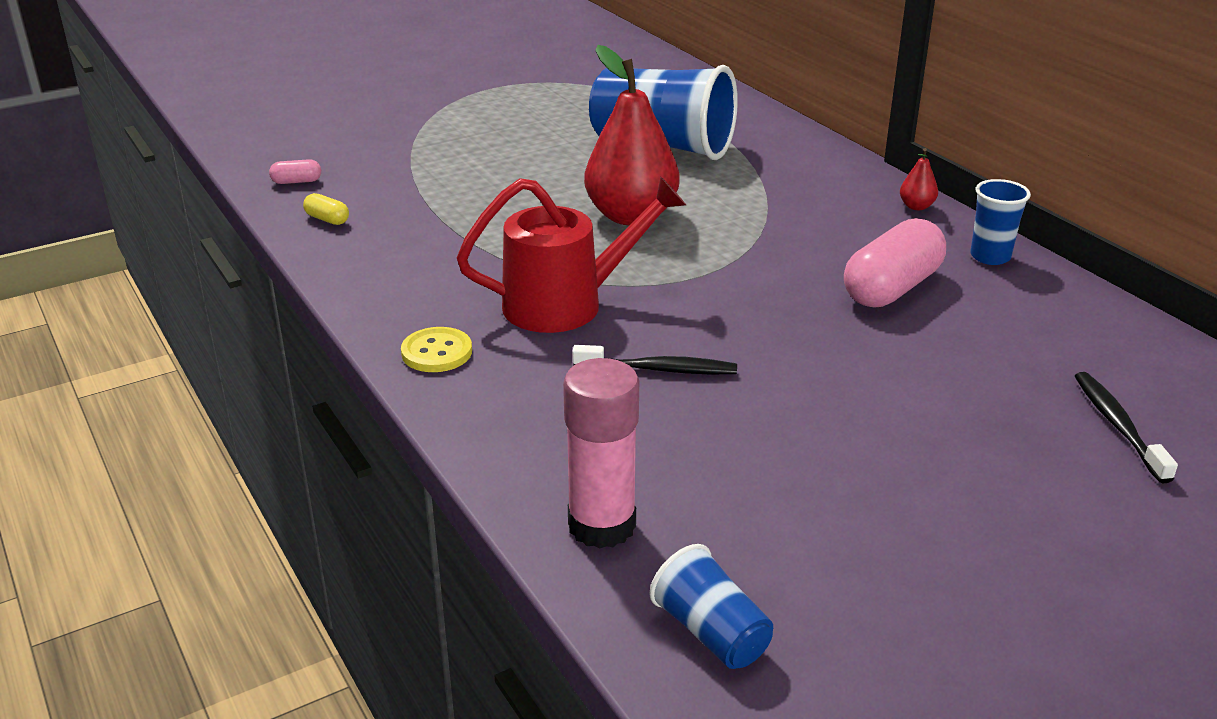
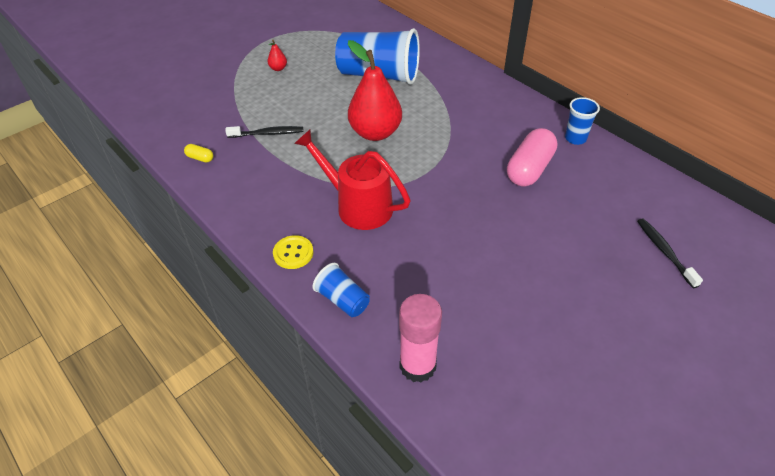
camera: 10 degrees left, 15 degrees up
(296, 182) = (173, 130): pink capsule -> none
(567, 304) = (357, 205): red watering can -> red watering can turned 120 degrees counterclockwise
(658, 369) = (419, 247): black toothbrush -> black toothbrush (267, 133)
(711, 632) = (493, 430): blue cup -> blue cup (342, 300)
(916, 206) = (529, 106): red pear -> red pear (278, 68)

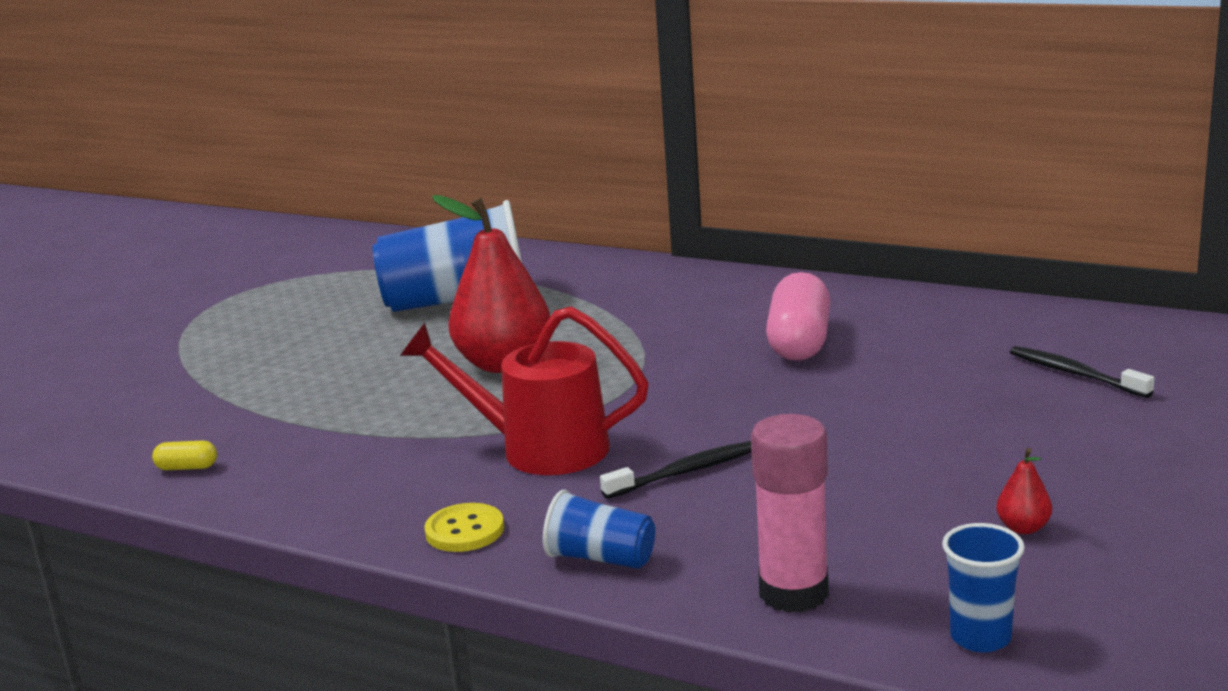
camera: 20 degrees left, 25 degrees down
(267, 133) = (300, 409): black toothbrush -> black toothbrush (683, 472)
(278, 68) = (260, 333): red pear -> red pear (1023, 528)
(575, 138) = (845, 296): blue cup -> blue cup (980, 637)

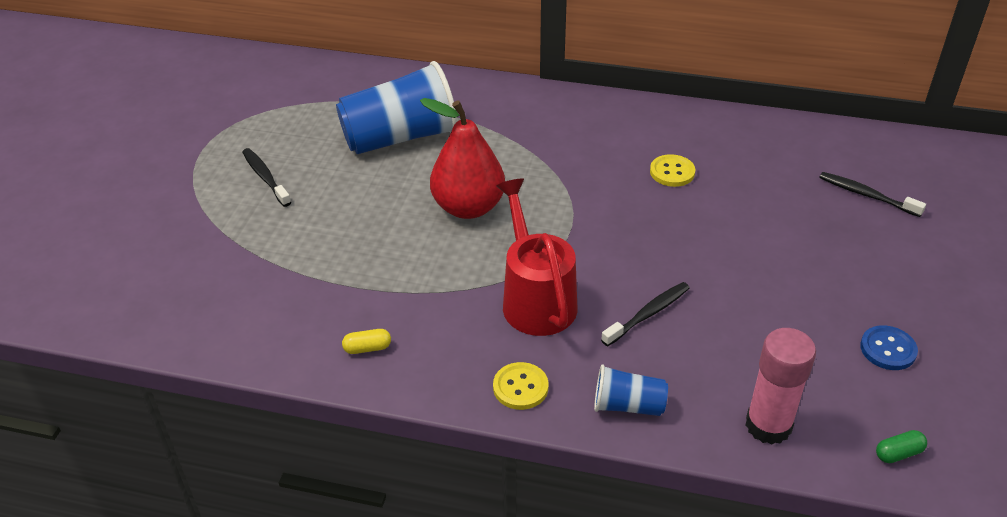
camera: 15 degrees left, 20 degrees up
(187, 468) = (278, 339): yellow capsule -> yellow capsule (367, 348)
(271, 329) = (265, 177): none -> black toothbrush
(538, 449) = (535, 298): red watering can -> red watering can turned 75 degrees clockwise
(799, 342) = (672, 172): pink capsule -> yellow button
(980, 637) = (898, 453): blue cup -> green capsule
(1023, 528) = (888, 349): red pear -> blue button

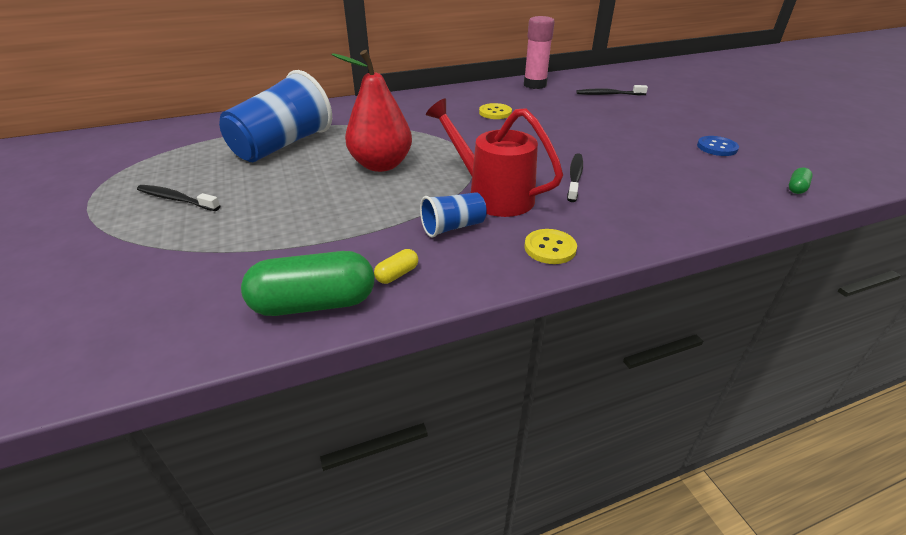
camera: 35 degrees left, 5 degrees down
(286, 345) = (314, 304): none -> green capsule
(628, 405) = (632, 227): blue cup -> blue cup (453, 227)
(768, 425) = (720, 203): pink glue stick -> pink glue stick (535, 85)

